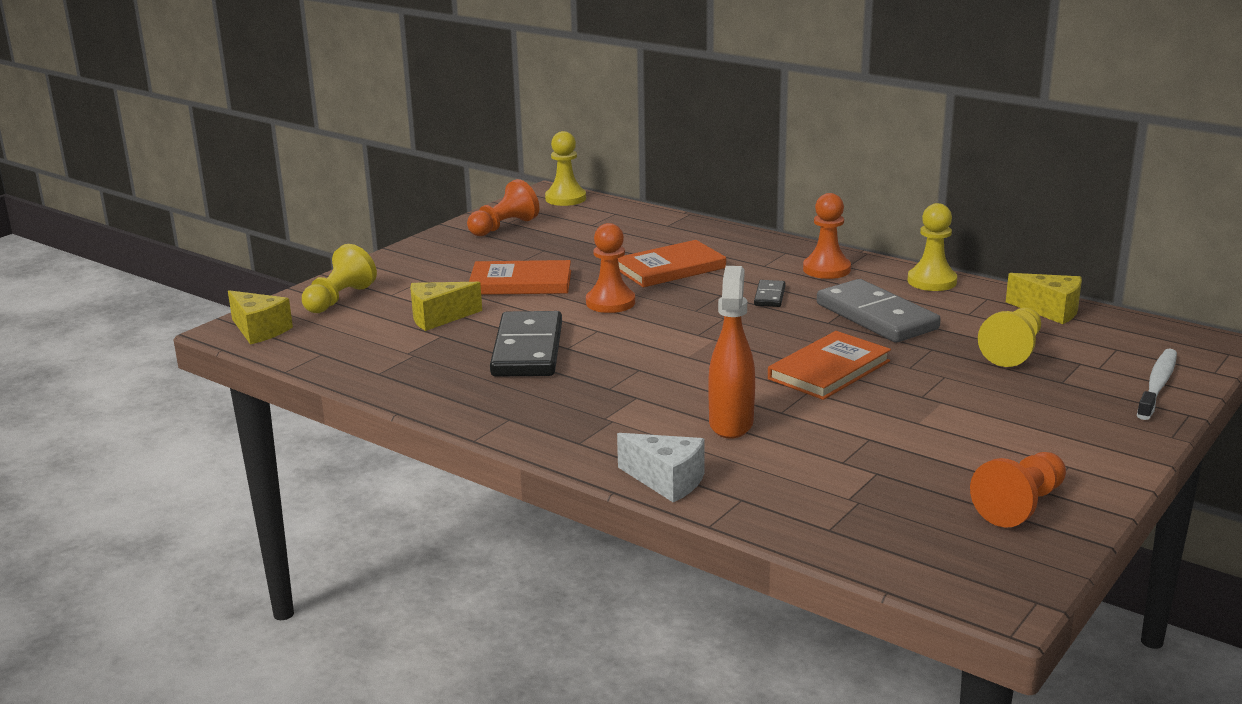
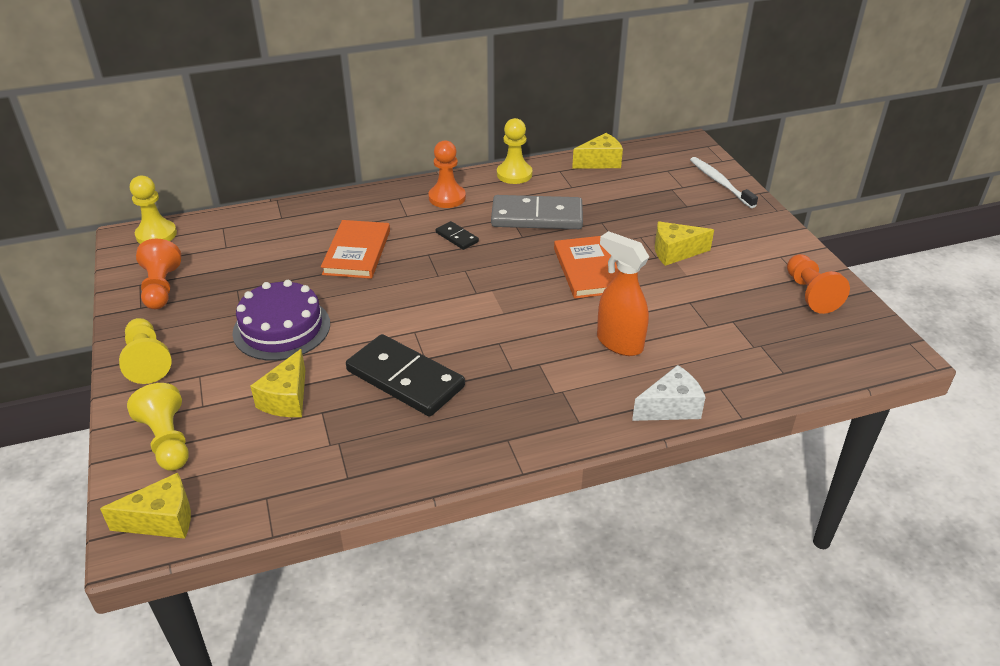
camera: 55 degrees left, 15 degrees up
(521, 283) = (281, 328): orange book -> purple cake
(610, 302) = (377, 304): orange pawn -> none
(950, 403) = (675, 252): none -> yellow cheese
(1013, 351) = (635, 200): yellow pawn -> yellow pawn (147, 361)

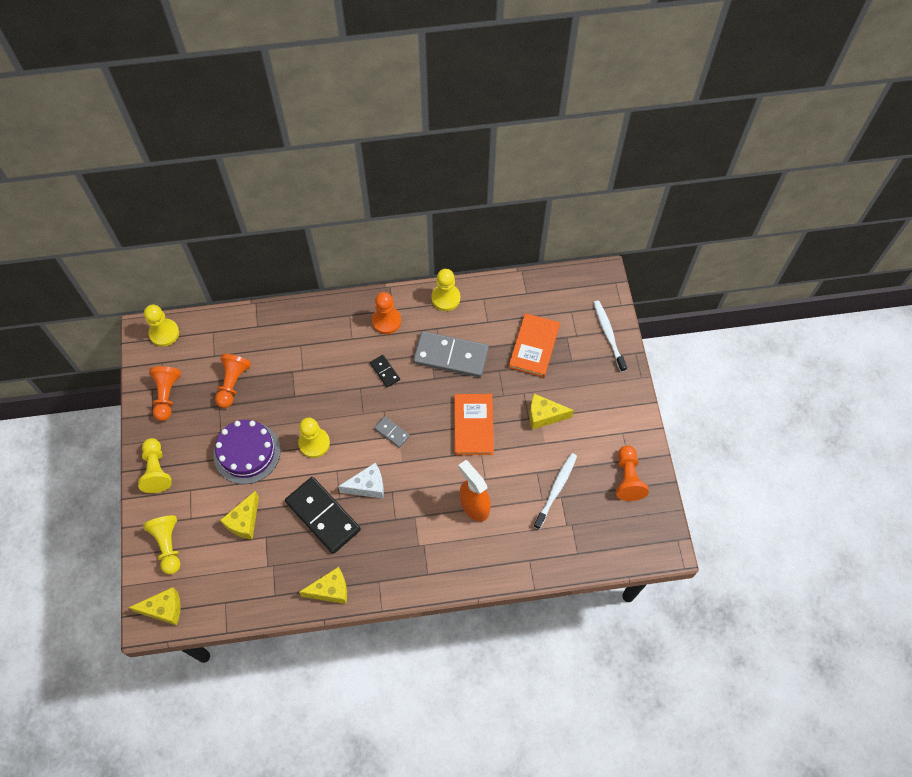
camera: 10 degrees right, 25 degrees up
(254, 268) = (233, 383): none -> orange pawn
(357, 252) = (308, 377): orange book -> orange book (534, 346)
(377, 309) = (314, 443): none -> yellow pawn
(481, 288) = (392, 432): none -> grey domino
(600, 162) = (519, 292): yellow cheese -> yellow cheese (330, 590)
(670, 408) = (490, 572): white cheese -> white cheese (367, 486)
(723, 314) = (556, 489): none -> white toothbrush

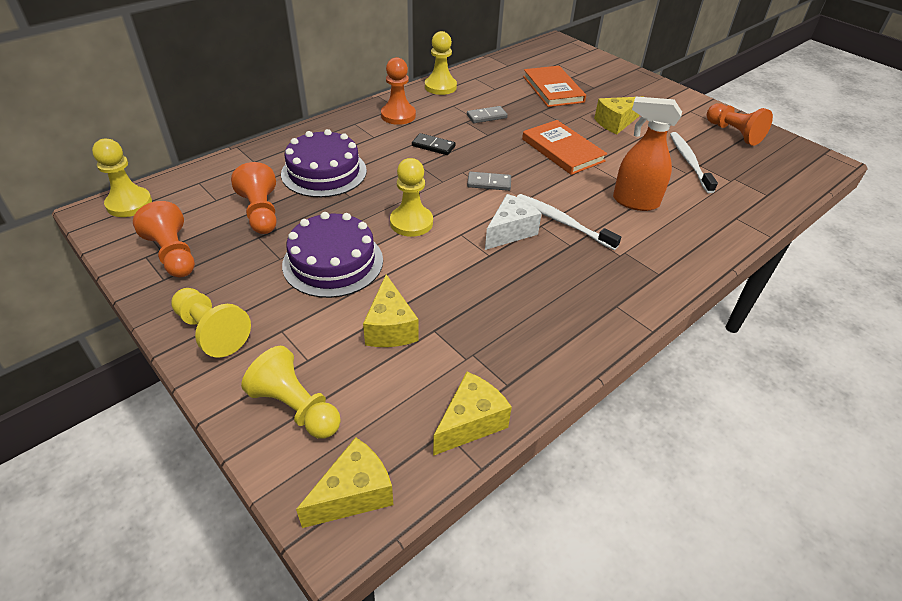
camera: 35 degrees left, 20 degrees down
(294, 362) = (324, 172): none -> purple cake
(323, 516) = (487, 278): black domino -> none
(330, 590) = (572, 342): yellow cheese -> yellow cheese (470, 423)
(451, 356) = (486, 116): grey domino -> grey domino, size x0.46
(608, 335) = (603, 66): white toothbrush -> white toothbrush (562, 222)

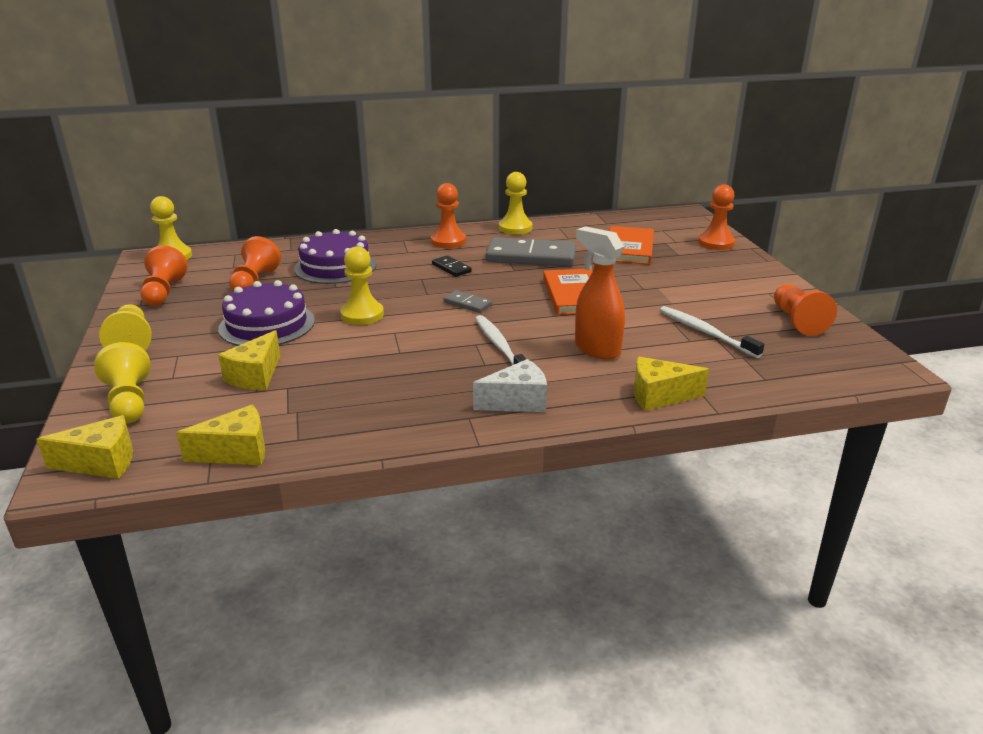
camera: 30 degrees right, 15 degrees down
(486, 116) = (531, 257): grey domino -> grey domino, size x2.17
(510, 232) = (440, 341): white cheese -> white cheese (517, 402)
(608, 69) = (716, 243): none -> orange pawn
(615, 123) = (662, 286): yellow cheese -> yellow cheese (659, 396)
(689, 162) = (705, 332): white toothbrush -> white toothbrush turned 60 degrees counterclockwise

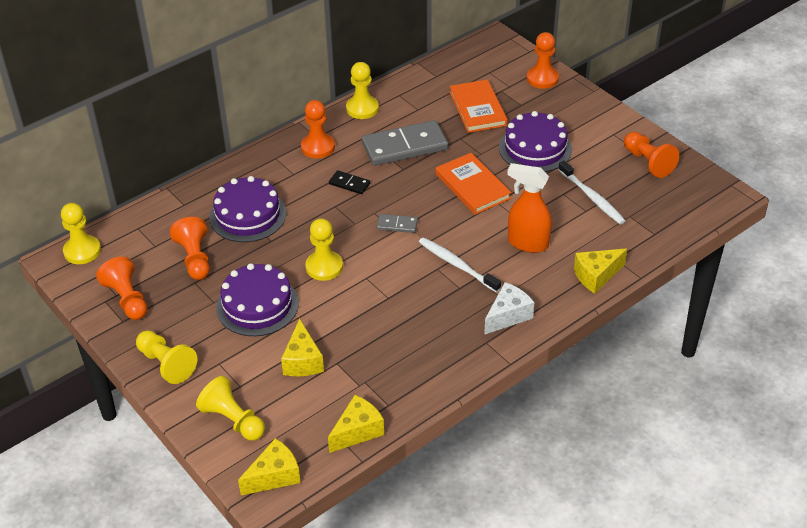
camera: 25 degrees left, 15 degrees up
(668, 284) = (535, 148): none -> purple cake
(705, 332) = (592, 198): white toothbrush -> white toothbrush turned 150 degrees counterclockwise

